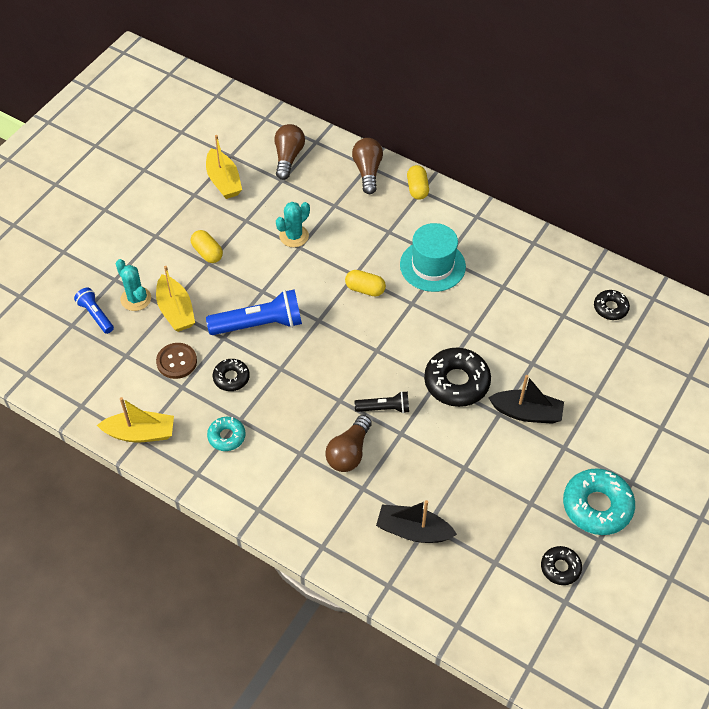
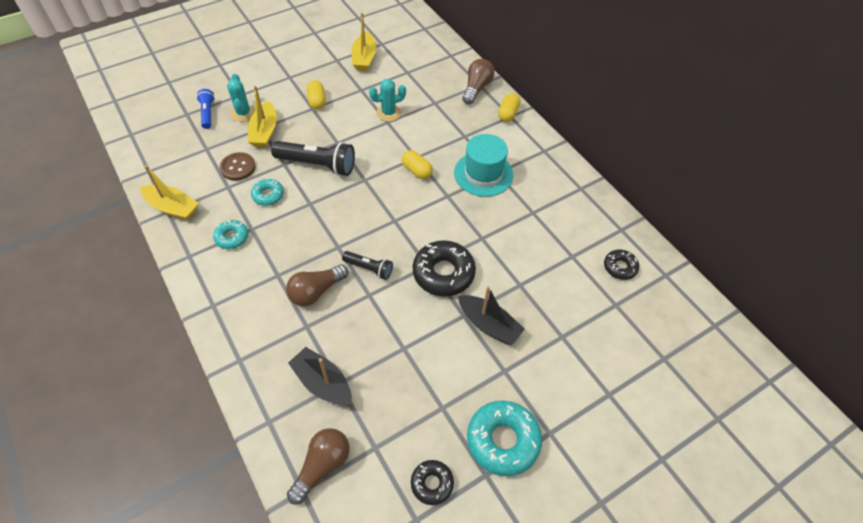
camera: 25 degrees right, 0 degrees up
(231, 378) = (268, 195): black donut -> turquoise donut
(259, 324) = (317, 165): blue flashlight -> black flashlight
(288, 157) = (422, 59): brown light bulb -> brown light bulb (322, 466)

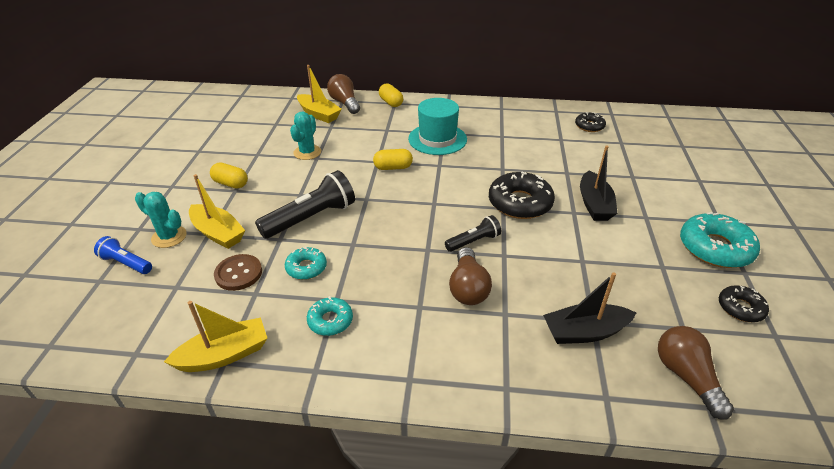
camera: 50 degrees left, 15 degrees down
(364, 58) = (223, 136): yellow boat -> yellow boat (319, 114)
(488, 325) = (594, 204): black boat -> black boat turned 105 degrees clockwise

